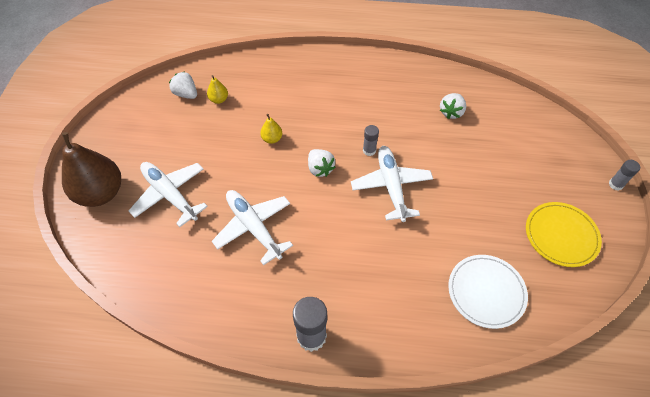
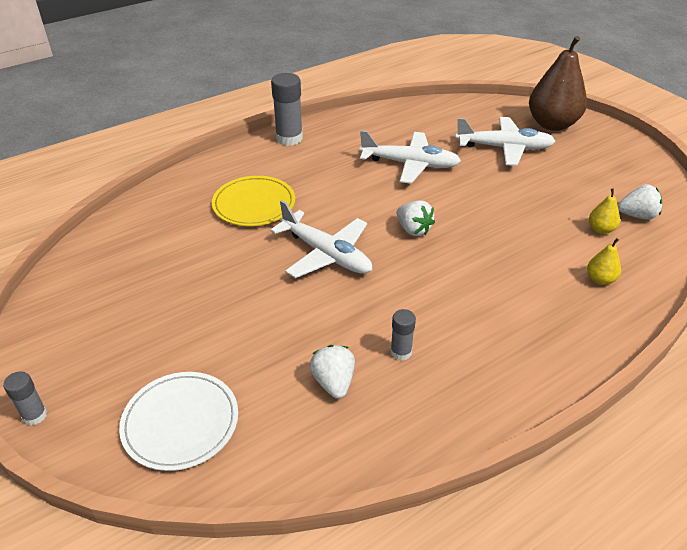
camera: 140 degrees right, 15 degrees down
(272, 139) = (494, 227): yellow pear -> yellow pear (600, 279)
(320, 169) = (413, 230): white strawberry -> white strawberry turned 150 degrees counterclockwise
(369, 150) = (386, 273): grey glue stick -> grey glue stick (401, 352)
(486, 292) = (164, 224): white plate -> white plate (180, 422)
(561, 235) = (101, 309): yellow plate -> yellow plate (254, 204)

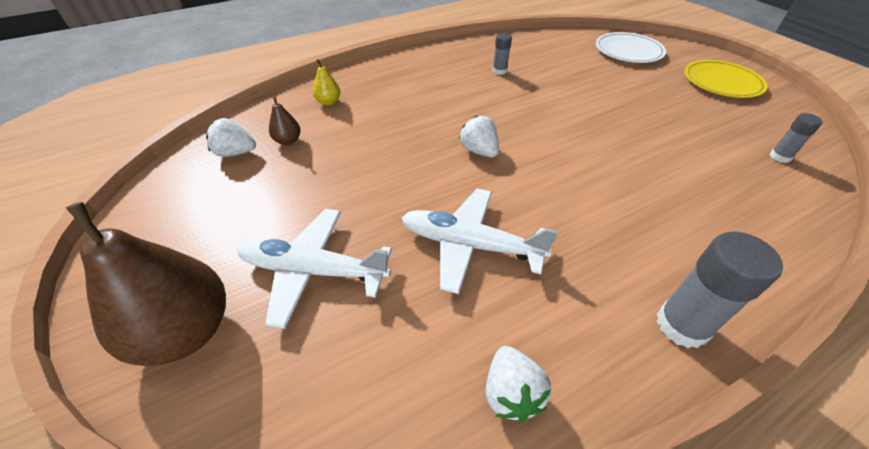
camera: 175 degrees left, 5 degrees up
(35, 415) = (718, 56): grey glue stick -> grey glue stick (780, 157)
(254, 204) = (668, 191): yellow plate -> yellow plate (722, 82)
(326, 254) = (566, 133): white plane -> none
(333, 382) = (543, 61): white strawberry -> white strawberry (511, 393)
(601, 229) = (288, 141): yellow pear -> brown pear

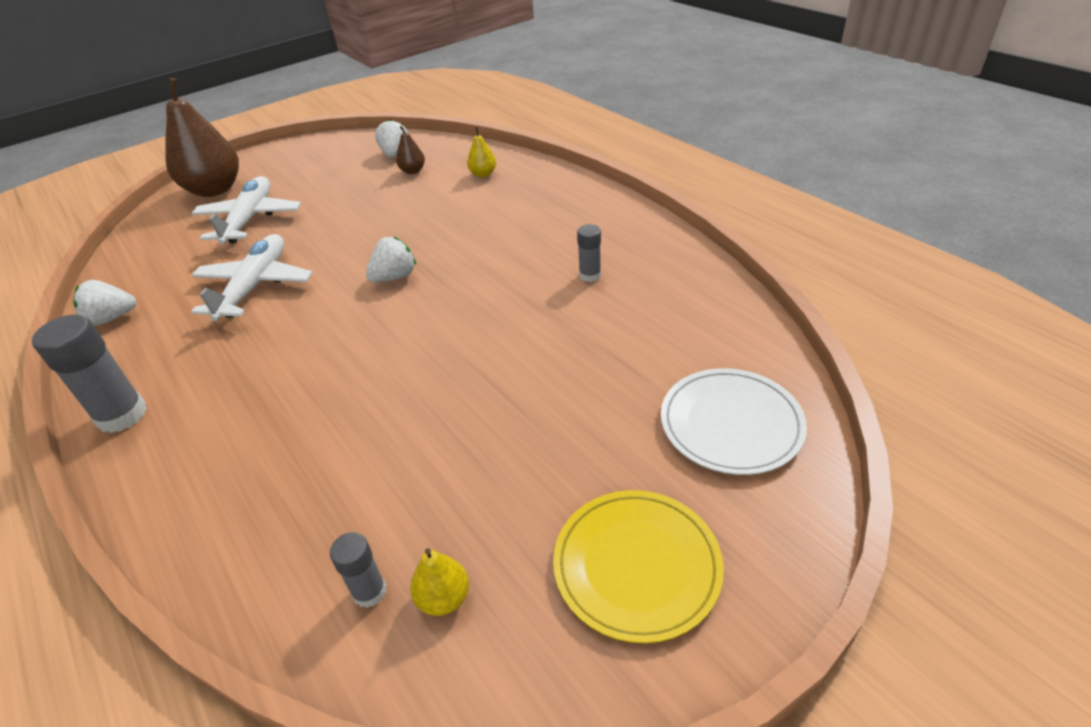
camera: 85 degrees right, 5 degrees down
(769, 133) = (444, 598): none -> yellow pear

